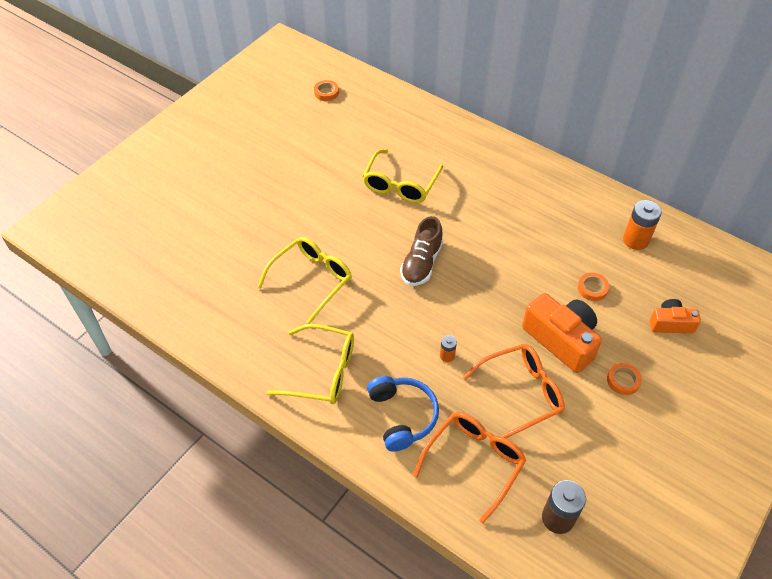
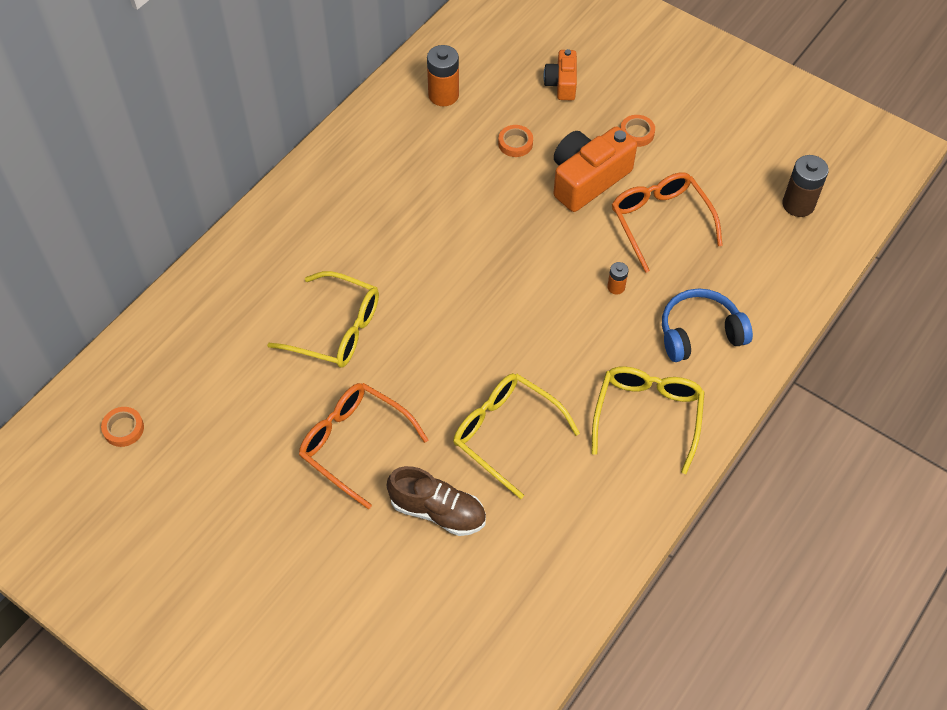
camera: 90 degrees left, 5 degrees up
(421, 263) = (477, 308): brown shoe -> brown shoe (438, 511)
(474, 462) = (747, 269): orange glasses -> orange glasses (354, 444)

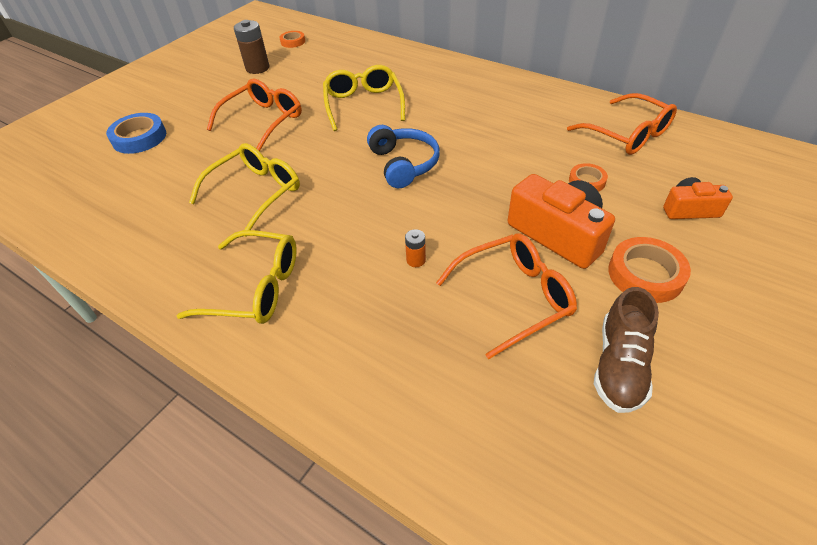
camera: 90 degrees right, 10 degrees down
(336, 329) = (363, 104): yellow glasses -> yellow glasses turned 150 degrees clockwise
(370, 598) = (139, 138): none -> blue tape
(438, 511) = (195, 162): brown shoe -> brown shoe (619, 365)
(443, 95) = (627, 134): orange battery -> orange glasses
(637, 133) = (645, 274): orange tape -> orange tape, size x1.69
(699, 333) = (356, 334): blue headphones -> blue headphones (404, 164)
(798, 204) = (588, 464): brown battery -> brown battery (257, 68)

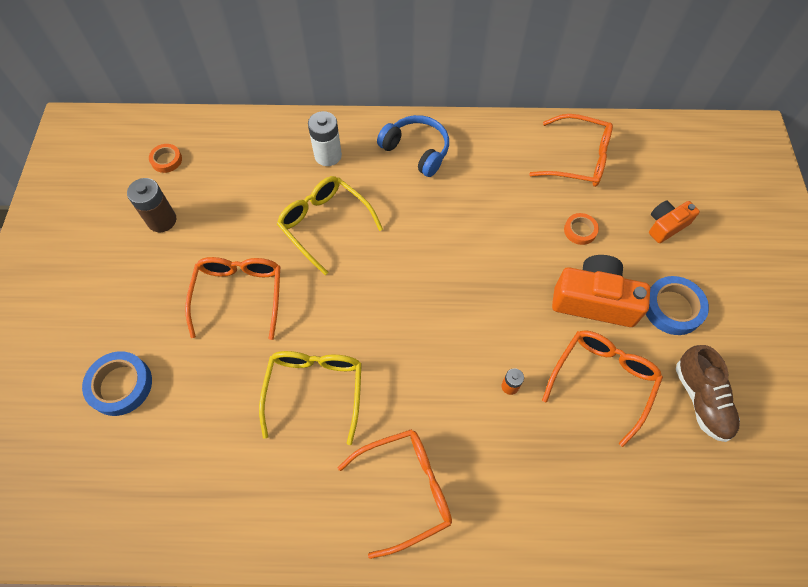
camera: 35 degrees left, 15 degrees up
(255, 288) = (406, 489): yellow glasses -> orange glasses
(404, 70) = (328, 155): none -> white battery
(404, 164) = (422, 285): blue headphones -> blue headphones (417, 150)
(645, 274) = (672, 308): orange tape -> blue tape

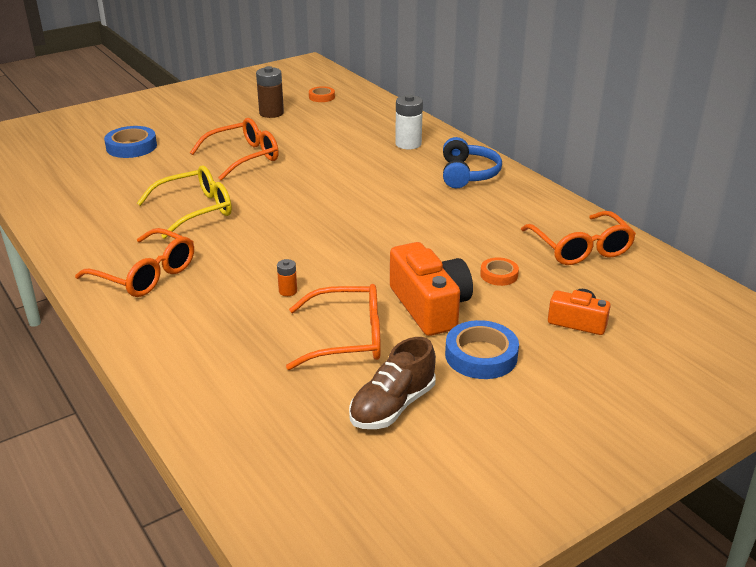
camera: 55 degrees right, 30 degrees down
(324, 224) = (343, 164): yellow glasses -> none

